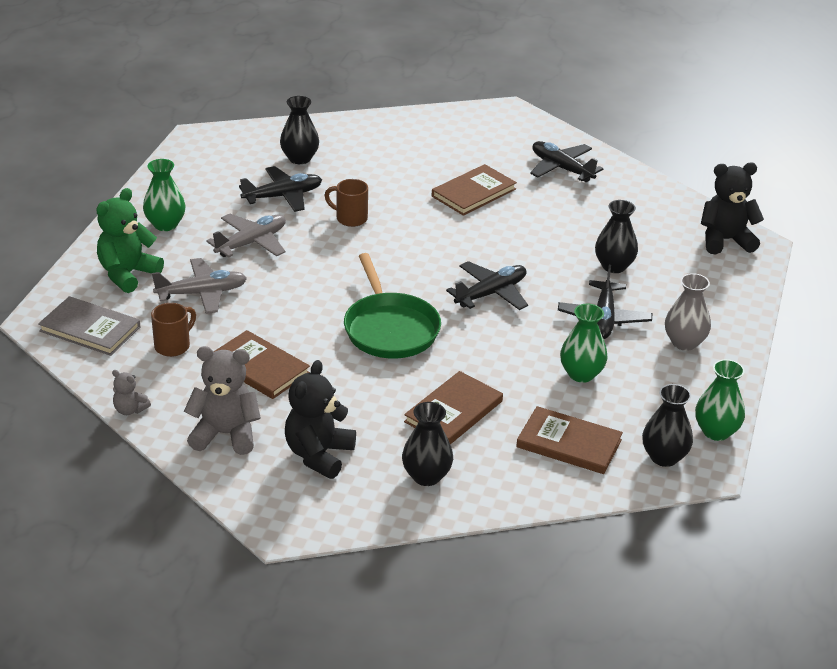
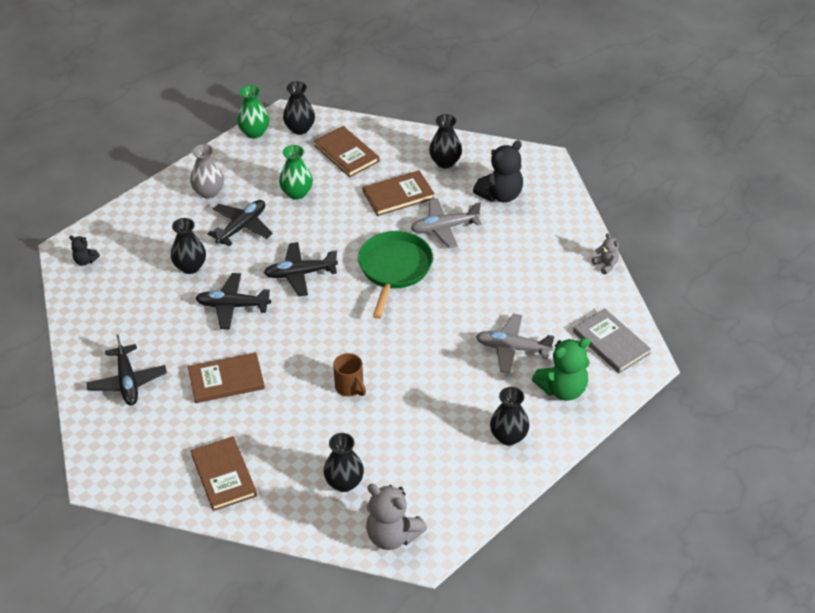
camera: 150 degrees left, 10 degrees up
(165, 224) = (508, 436): green vase -> black vase
(173, 346) = (555, 306): brown mug -> none
(225, 434) = (551, 227): grey teddy bear -> grey teddy bear (392, 535)
(251, 243) = (447, 388): grey plane -> grey plane (444, 228)
(259, 368) = (504, 268): brown book -> brown book (224, 475)
(283, 196) = (389, 435): black plane -> black plane (233, 306)
(725, 240) = (85, 261): black teddy bear -> black teddy bear, size x0.51

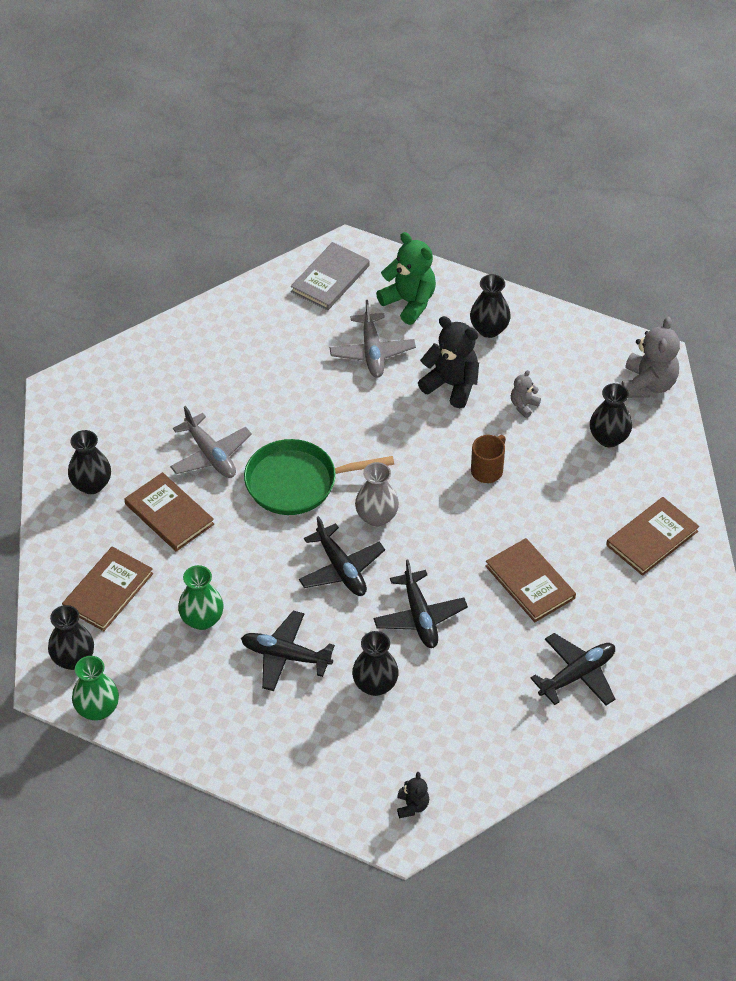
camera: 110 degrees left, 5 degrees up
(209, 192) = (234, 717): grey vase -> grey vase (376, 517)
(500, 195) = (134, 417): black teddy bear -> black teddy bear (451, 385)
(606, 265) = (217, 303): grey teddy bear -> grey teddy bear (523, 405)

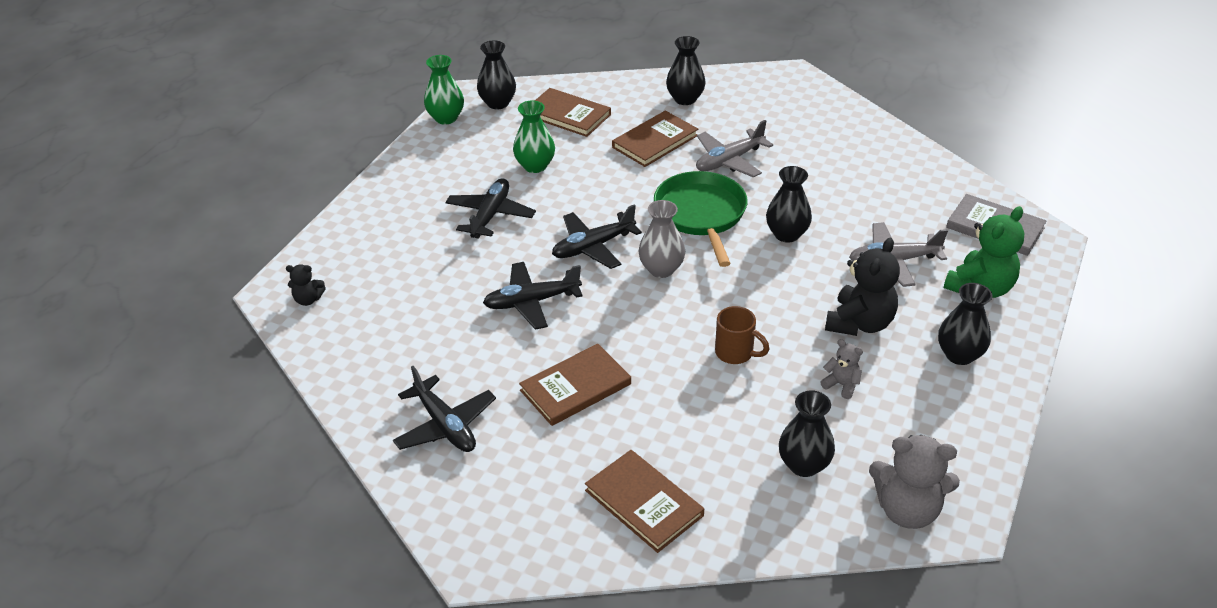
camera: 90 degrees right, 10 degrees down
(375, 685) = (451, 272): black vase -> black vase (786, 234)

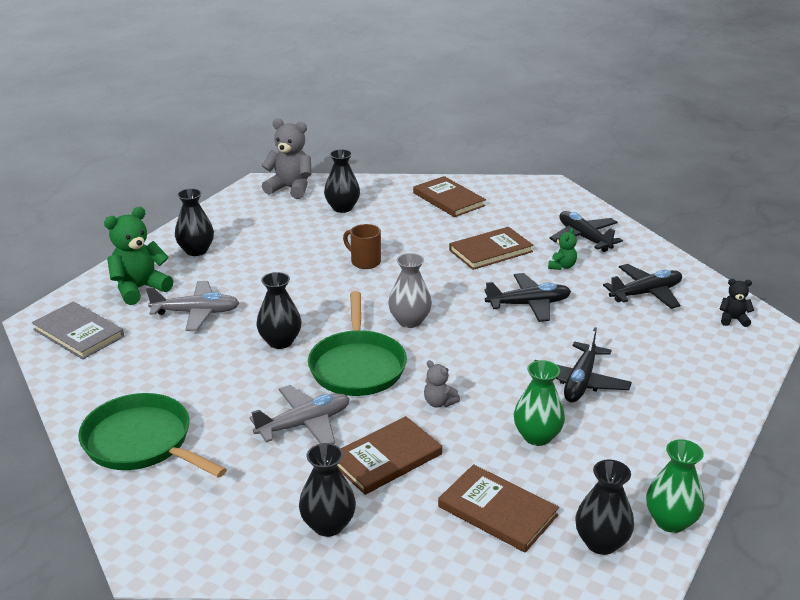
camera: 175 degrees left, 10 degrees down
(484, 366) = (562, 266): none -> green teddy bear
(593, 247) = (472, 344): black plane -> black plane (646, 293)
(841, 385) = (295, 241): grey teddy bear -> grey teddy bear (439, 402)
(852, 138) = (142, 442): none -> green pan
(859, 323) = (257, 273): black teddy bear -> none

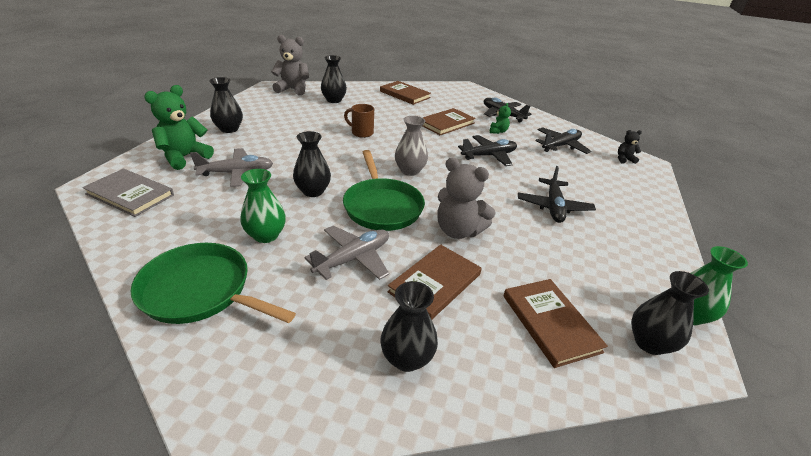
camera: 15 degrees left, 5 degrees up
(439, 402) = (458, 231): grey teddy bear -> grey teddy bear, size x1.97
(497, 511) = (550, 323): brown book -> brown book turned 45 degrees clockwise
(537, 436) = (546, 252): green vase -> green vase (266, 235)

